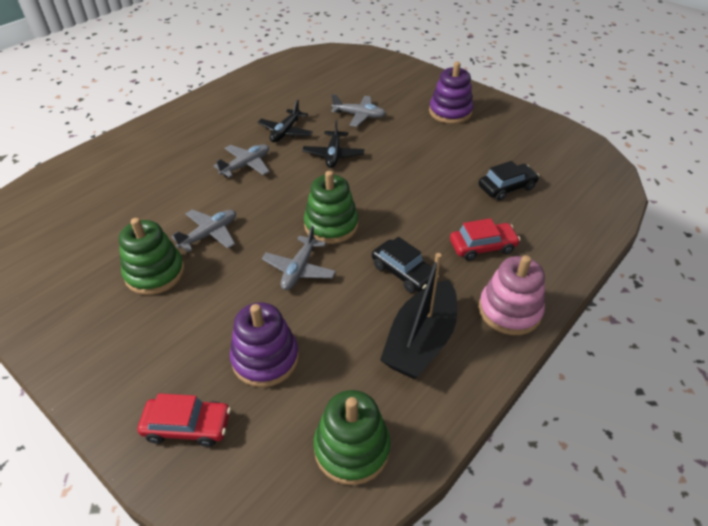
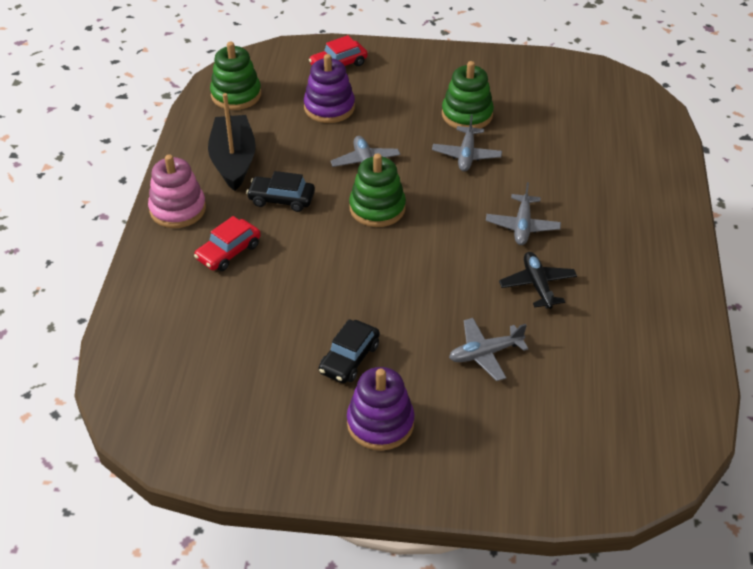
camera: 145 degrees right, 0 degrees up
(333, 155) = (453, 281): black plane -> none
(506, 187) = (240, 331): black car -> black car (349, 358)

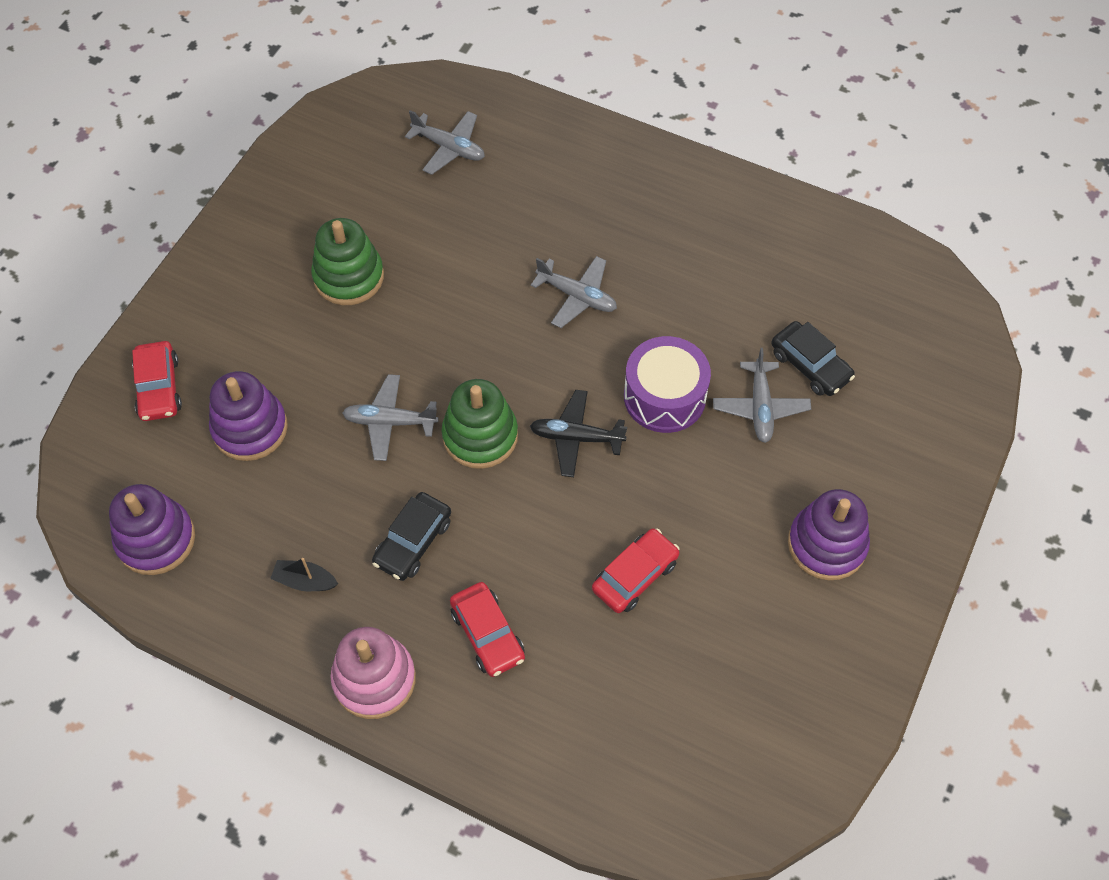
camera: 70 degrees left, 15 degrees up
(233, 161) = (305, 581): black boat -> black boat, size x0.45
(236, 95) = (156, 539): green stacking toy -> purple stacking toy
(303, 315) = (635, 576): none -> red car
(349, 358) = (722, 546): black car -> black car (810, 365)
(463, 295) = (664, 396): none -> purple drum
(466, 155) = (426, 306): grey plane -> grey plane (449, 148)
(537, 285) = (676, 318): black plane -> black plane (576, 438)

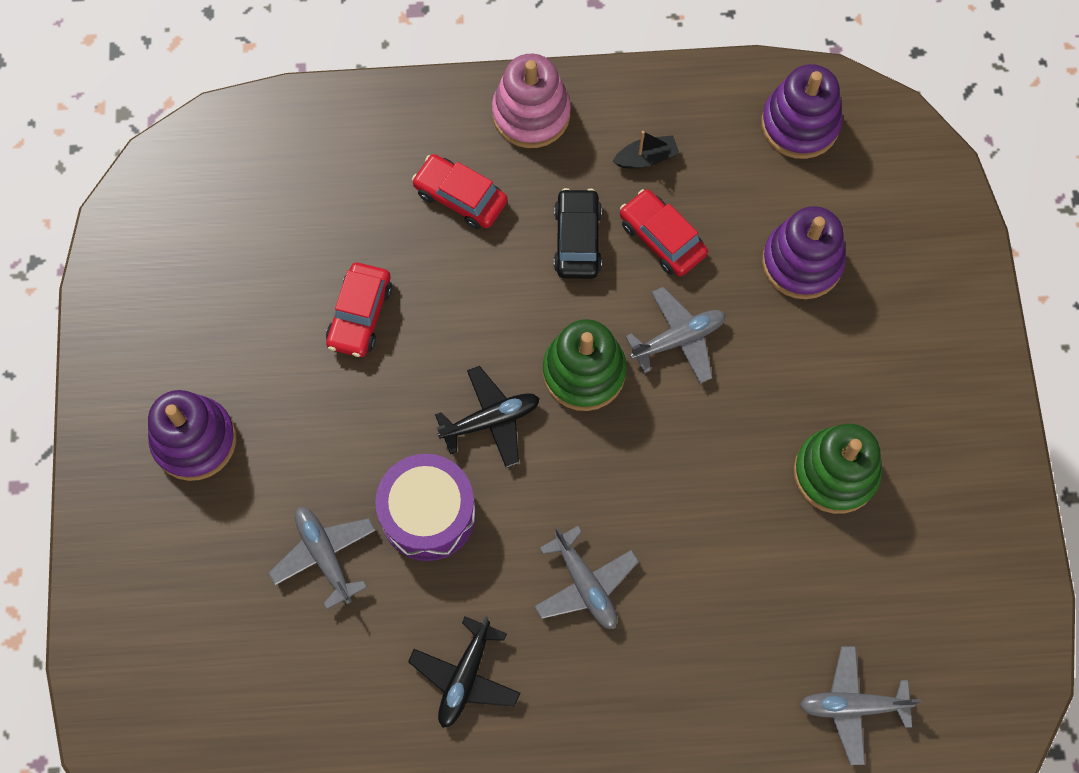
camera: 150 degrees right, 10 degrees up
(159, 388) = (917, 254): red car -> red car (662, 238)
(577, 296) = (585, 584): grey plane -> grey plane turned 120 degrees counterclockwise
(697, 283) = (465, 677): none -> black plane
(810, 365) = (294, 636): black car -> none

